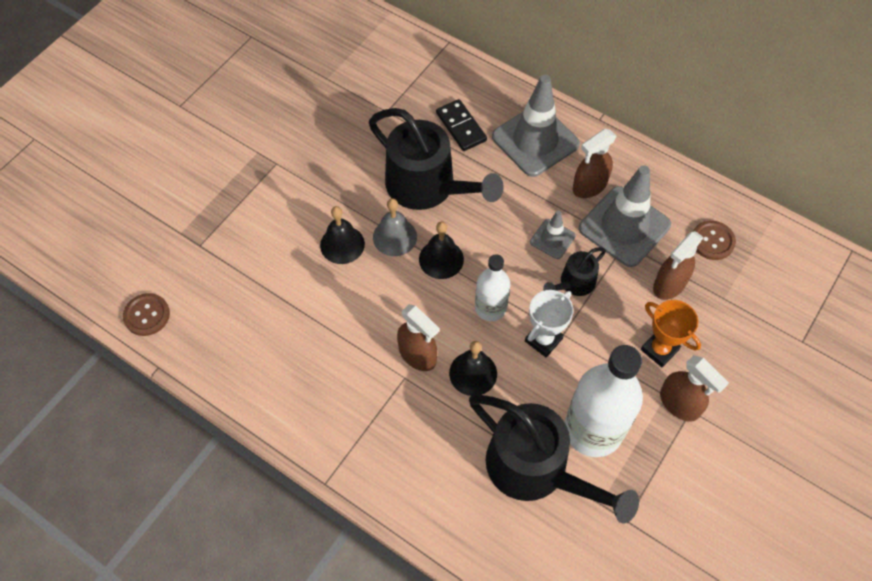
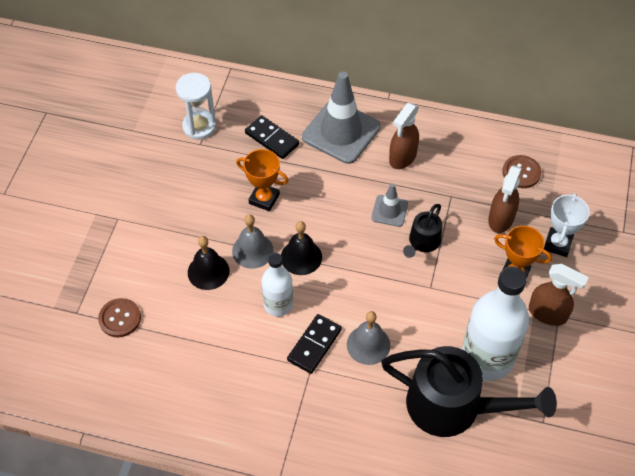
camera: 20 degrees left, 5 degrees down
(147, 315) = (53, 390): brown button -> brown button (120, 318)
(393, 93) = (199, 126): none -> white hourglass
(417, 355) = (314, 345): brown spray bottle -> black domino
(428, 187) = (264, 199): black watering can -> orange trophy
(473, 373) = (368, 344): black bell -> grey bell
(490, 308) = (360, 285): white bottle -> white bottle (278, 304)
(543, 340) = (416, 297): white trophy -> white trophy (557, 244)
(624, 226) = (445, 182): grey traffic cone -> none

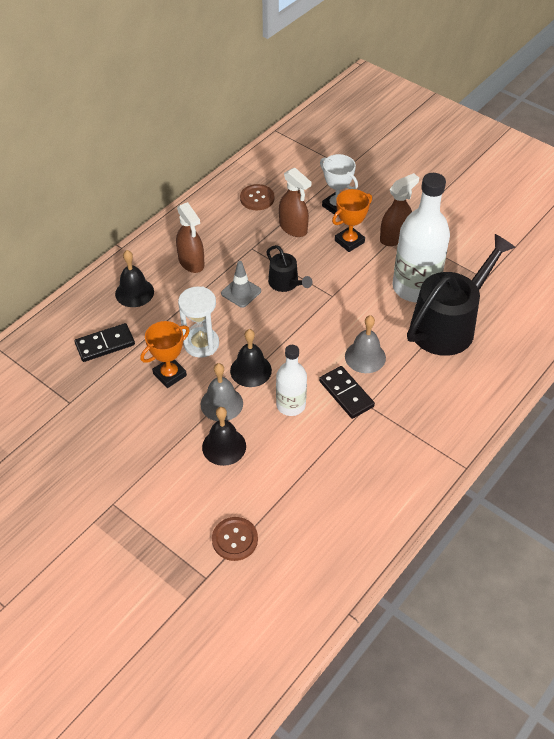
camera: 65 degrees left, 5 degrees down
(199, 126) = (47, 395): white hourglass -> white hourglass (201, 344)
(341, 132) = (134, 292): grey traffic cone -> black bell

